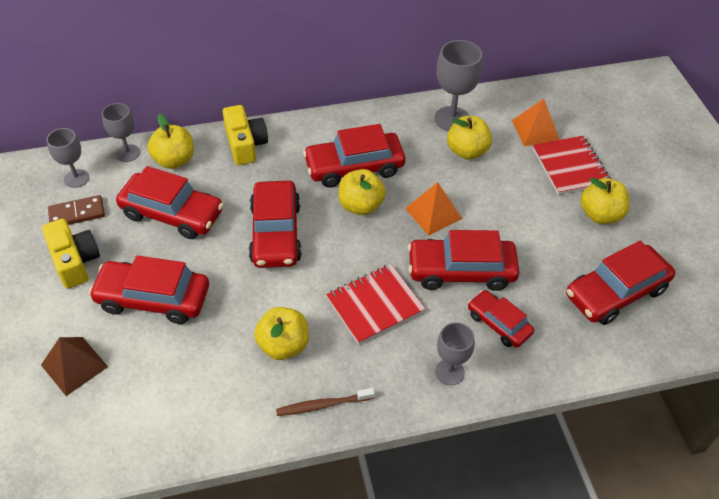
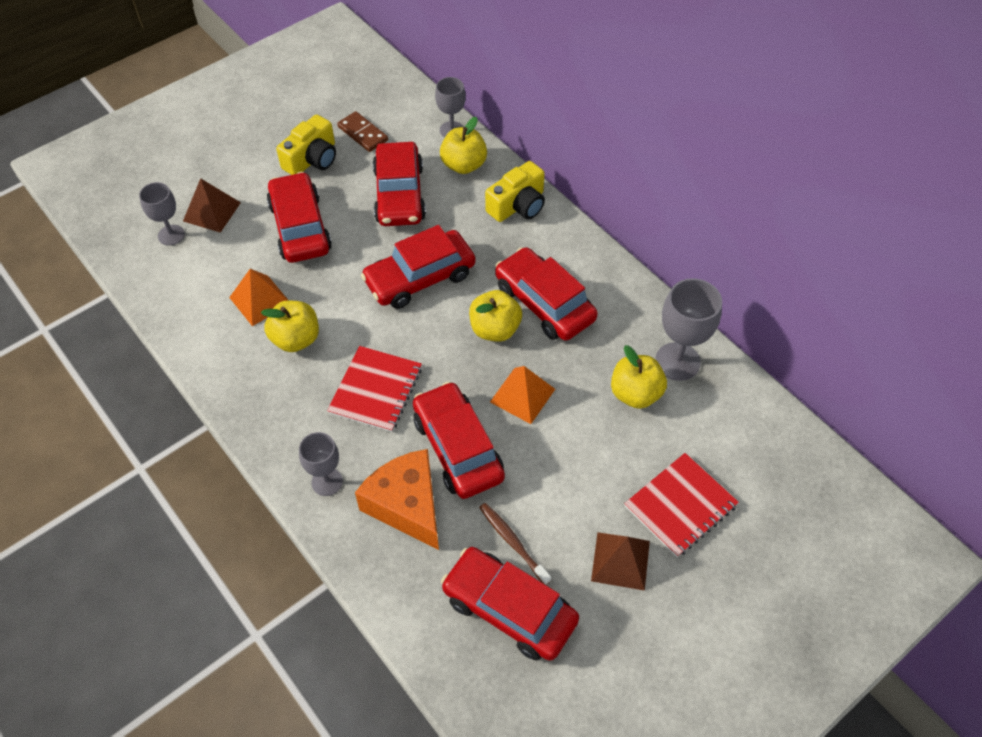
camera: 65 degrees right, 5 degrees up
(76, 178) = (401, 113): grey goblet -> grey goblet (171, 235)
(323, 405) = (247, 394): brown toothbrush -> brown toothbrush (513, 542)
(375, 305) = (376, 390): red notebook -> red notebook turned 75 degrees clockwise
(498, 323) = (406, 505): red car -> orange cheese
(535, 130) = (718, 450): orange pyramid -> orange pyramid (260, 300)
(600, 215) = (620, 561): yellow apple -> brown pyramid

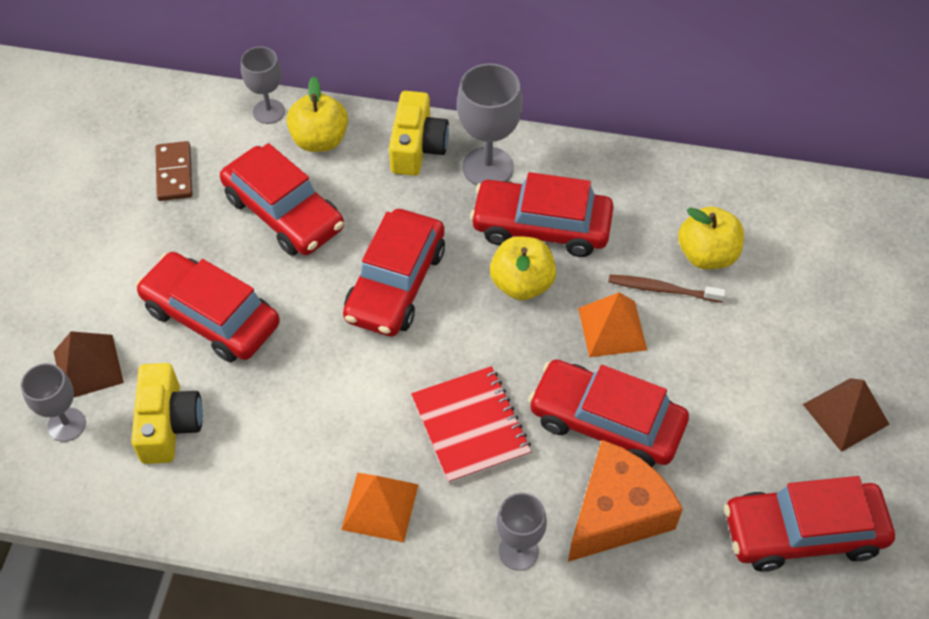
camera: 40 degrees left, 0 degrees up
(260, 300) = (250, 423): orange pyramid -> orange pyramid (380, 506)
(296, 339) = (333, 435): yellow apple -> none
(312, 159) = (145, 235): yellow camera -> yellow camera (168, 424)
(363, 133) = (174, 173): brown domino -> brown domino turned 75 degrees clockwise
(406, 505) = (617, 513): orange cheese -> orange cheese turned 120 degrees clockwise
(513, 542) = (744, 470): brown toothbrush -> brown toothbrush (662, 289)
(677, 361) = (711, 200): grey goblet -> grey goblet (488, 167)
(680, 506) = (842, 328): red notebook -> none

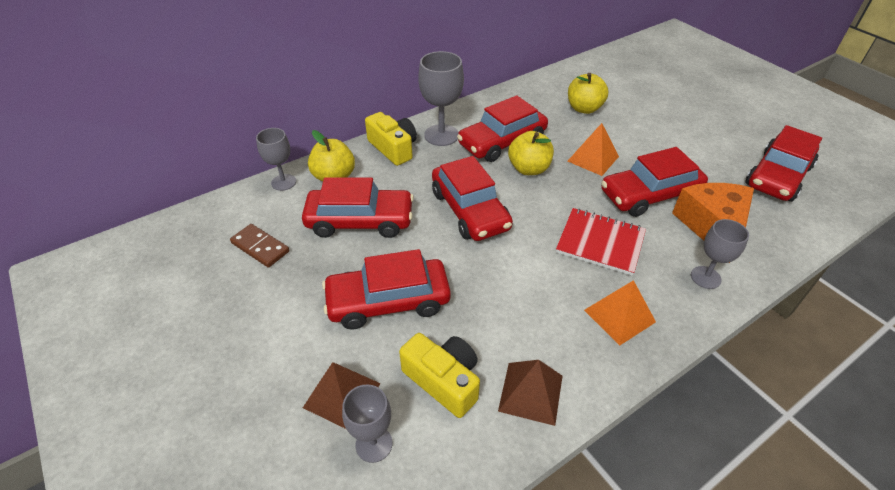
camera: 45 degrees left, 10 degrees down
(662, 289) = (588, 131): brown toothbrush -> none
(846, 414) = (718, 126): brown pyramid -> brown pyramid (531, 393)

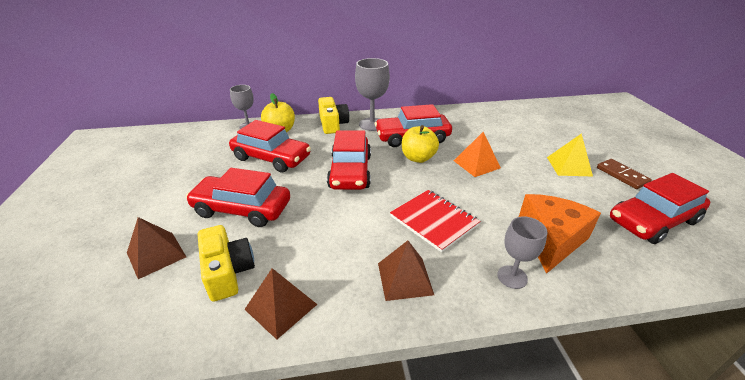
camera: 25 degrees right, 10 degrees down
(260, 247) = (200, 155): brown domino -> brown domino (622, 175)
(374, 444) = (142, 294): grey goblet -> none
(584, 108) = (496, 132): yellow apple -> none
(619, 315) = (405, 278): orange pyramid -> brown pyramid
(649, 195) = (507, 200): red car -> none
(678, 135) = (569, 166): none -> yellow pyramid

